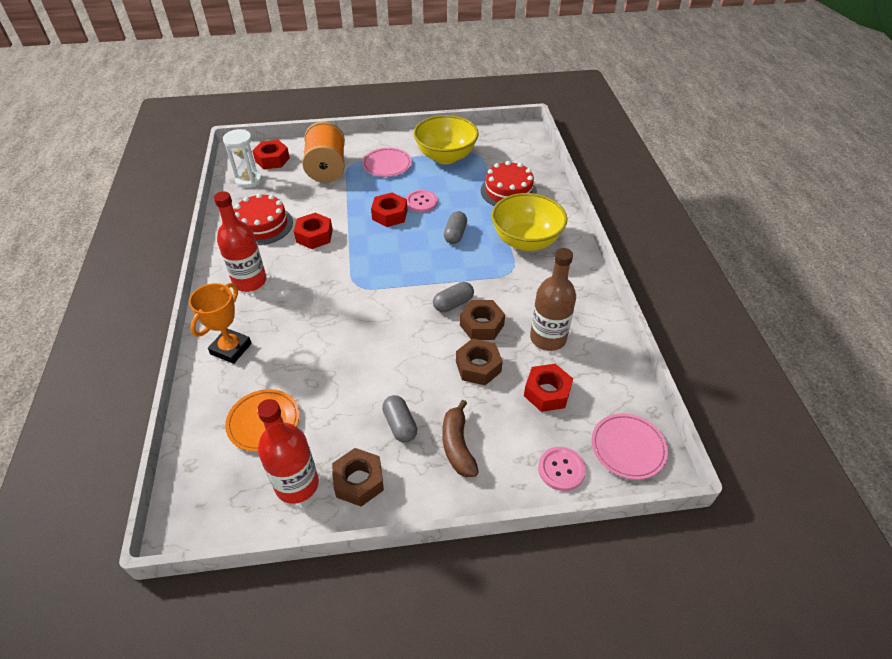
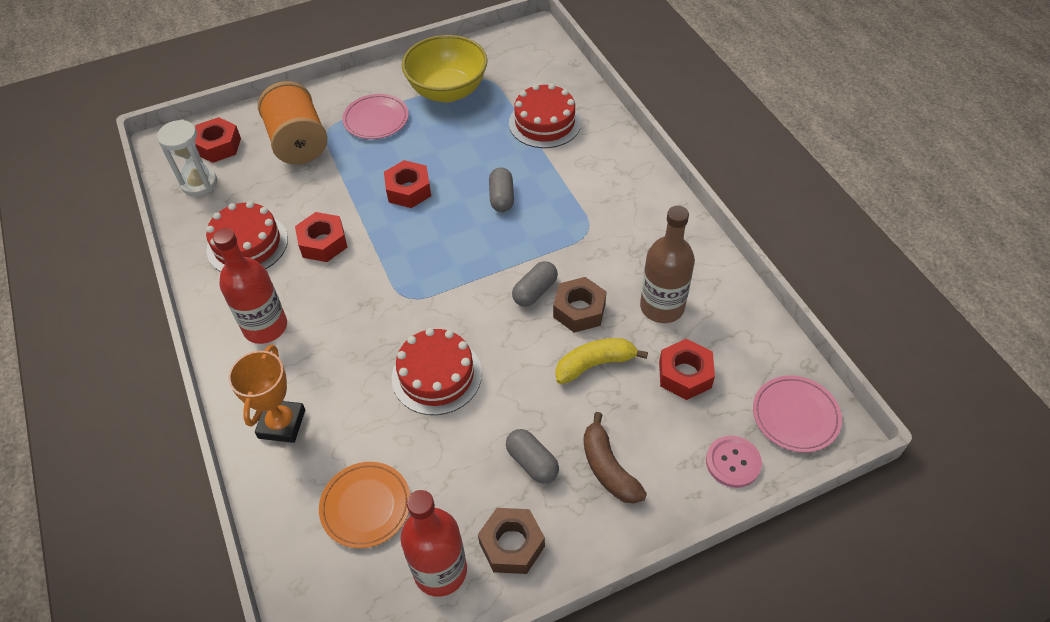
camera: 15 degrees left, 5 degrees up
(355, 344) = (436, 375): none -> red cake
(421, 202) = (442, 163): pink button -> none
(478, 367) = (595, 364): brown nut -> yellow banana
(526, 241) = (591, 186): yellow bowl -> none

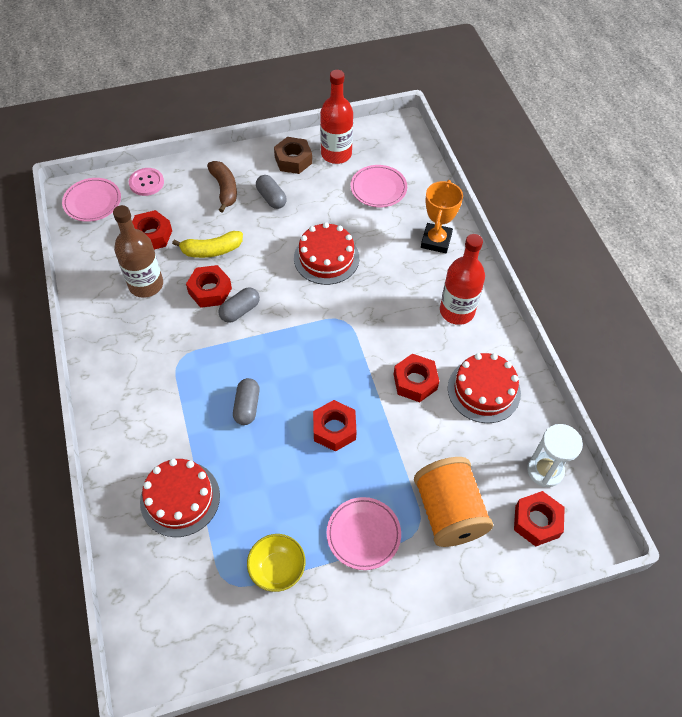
camera: 175 degrees left, 5 degrees up
(366, 506) = (378, 188): orange plate -> pink plate
(448, 91) = (277, 569): yellow bowl -> yellow bowl, size x0.58
(579, 310) = (210, 291): brown nut -> red nut

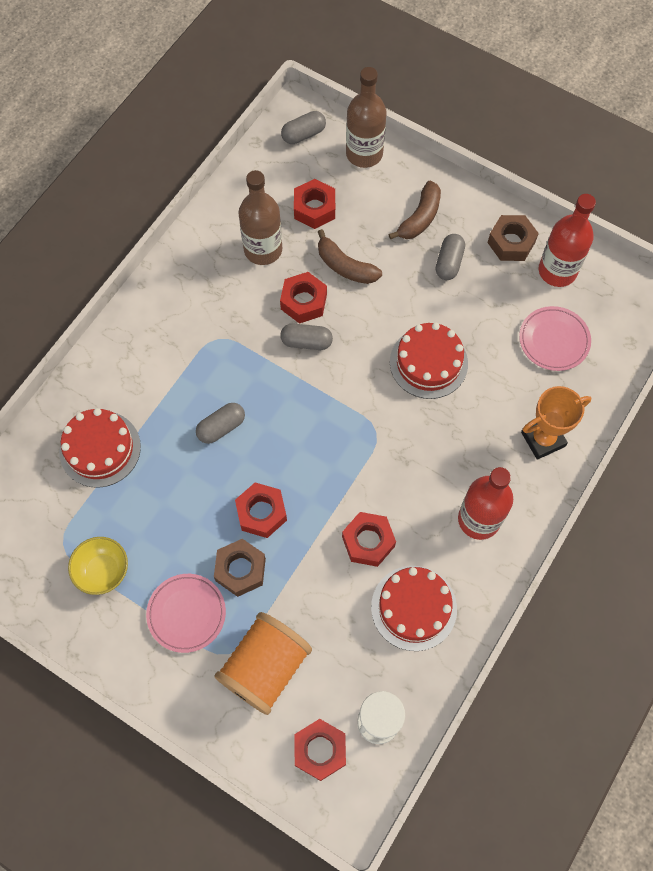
camera: 50 degrees right, 10 degrees up
(92, 202) = (303, 134): pink plate -> grey capsule
(146, 183) = (364, 154): pink button -> brown bottle
(211, 250) = (345, 266): yellow banana -> brown banana
(363, 474) = (240, 570): none -> brown nut

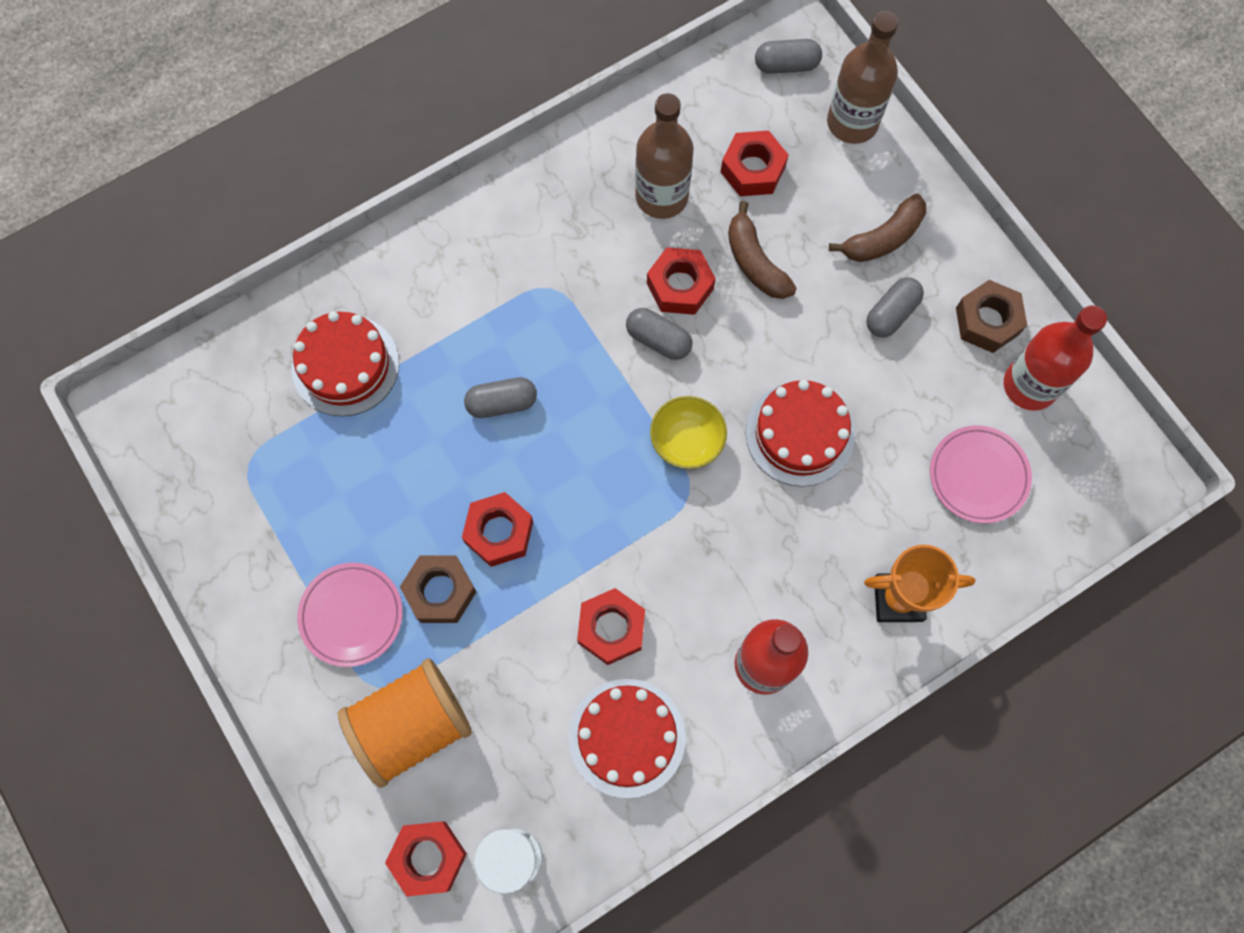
camera: 25 degrees right, 5 degrees up
(103, 571) = (279, 518): yellow bowl -> yellow bowl (686, 441)

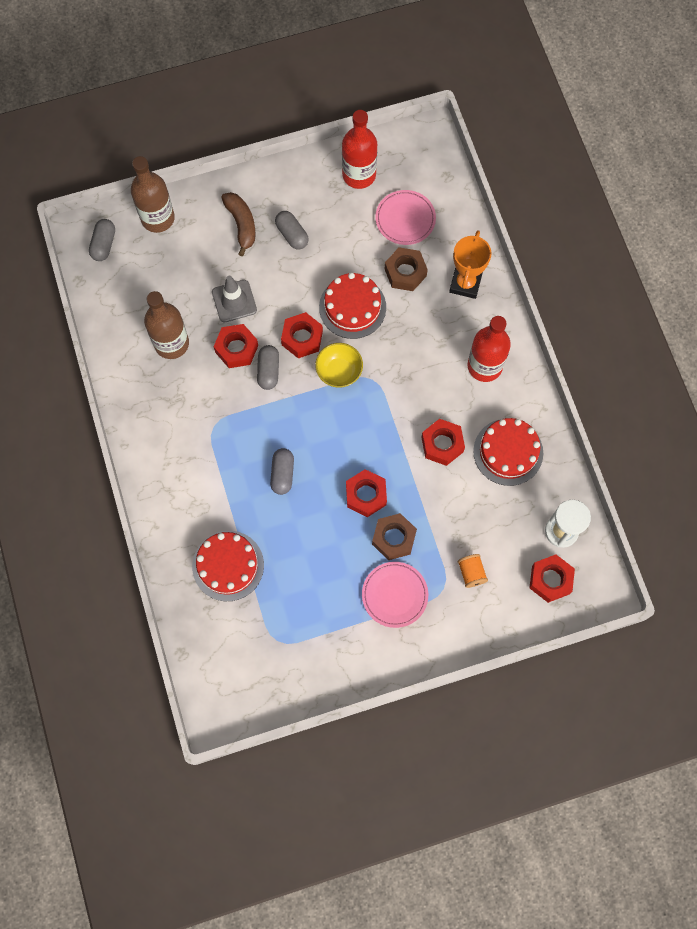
camera: 75 degrees left, 0 degrees up
(412, 725) = (471, 573): orange spool -> orange spool, size x0.44
(658, 339) = (268, 371): grey capsule -> grey capsule turned 45 degrees counterclockwise
(753, 169) = (171, 285): red nut -> red nut (302, 338)
(755, 262) = (234, 301): brown banana -> grey traffic cone
(987, 321) = (312, 184): brown nut -> brown nut (405, 272)

